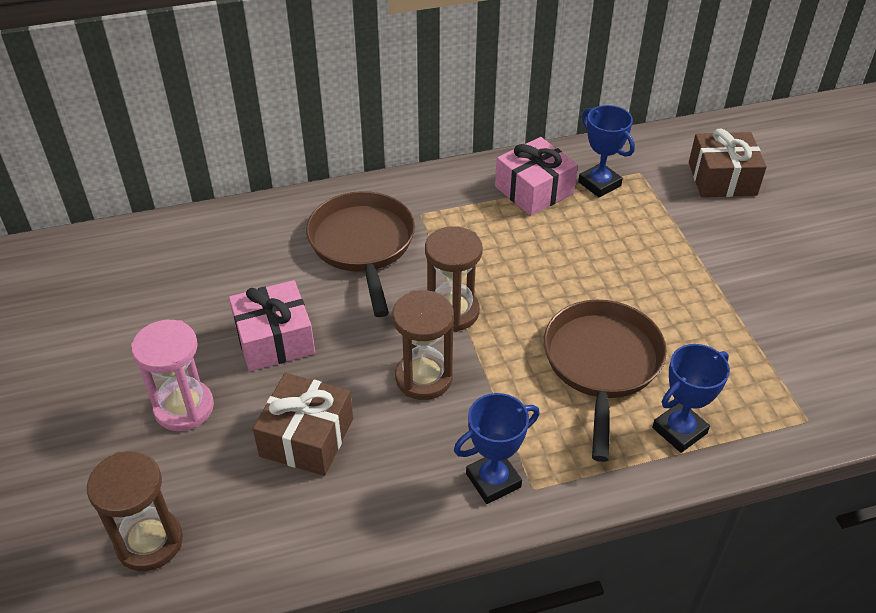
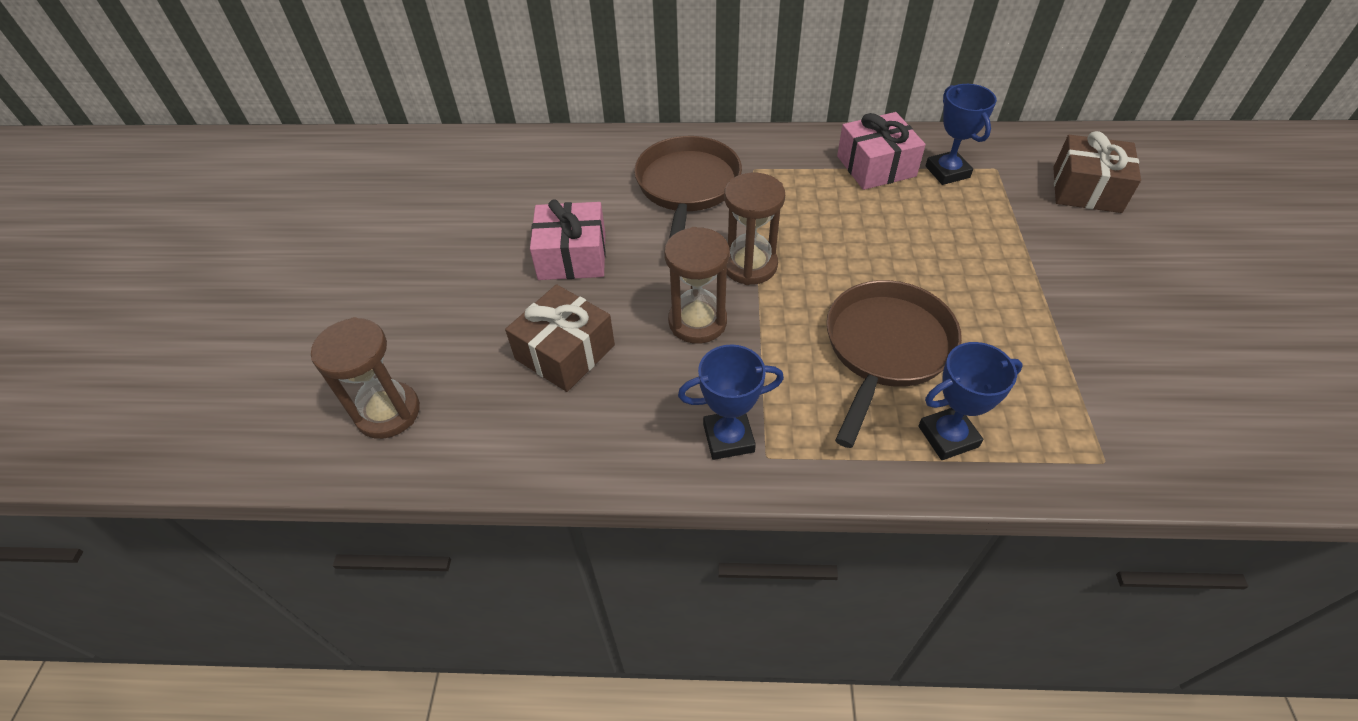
camera: 20 degrees right, 5 degrees up
(184, 408) = (468, 300): pink hourglass -> none

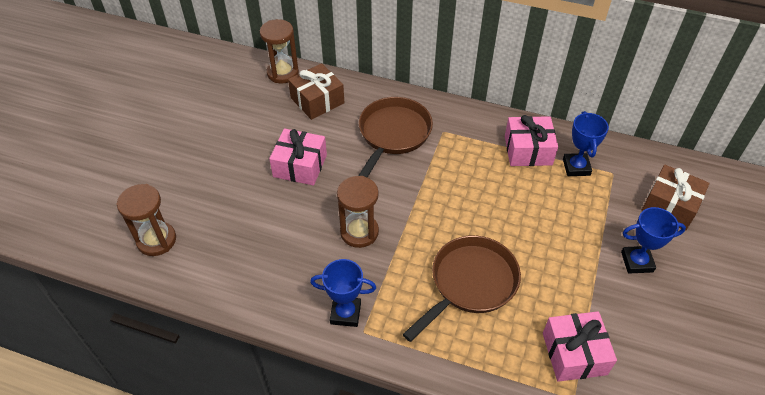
camera: 15 degrees right, 0 degrees up
(565, 352) = (271, 230): brown gift -> brown gift (317, 100)
(749, 265) = (409, 202): brown hourglass -> brown hourglass (283, 73)
(948, 436) = (481, 352): blue trophy -> blue trophy (637, 262)
(1072, 402) = (574, 353): none -> pink gift

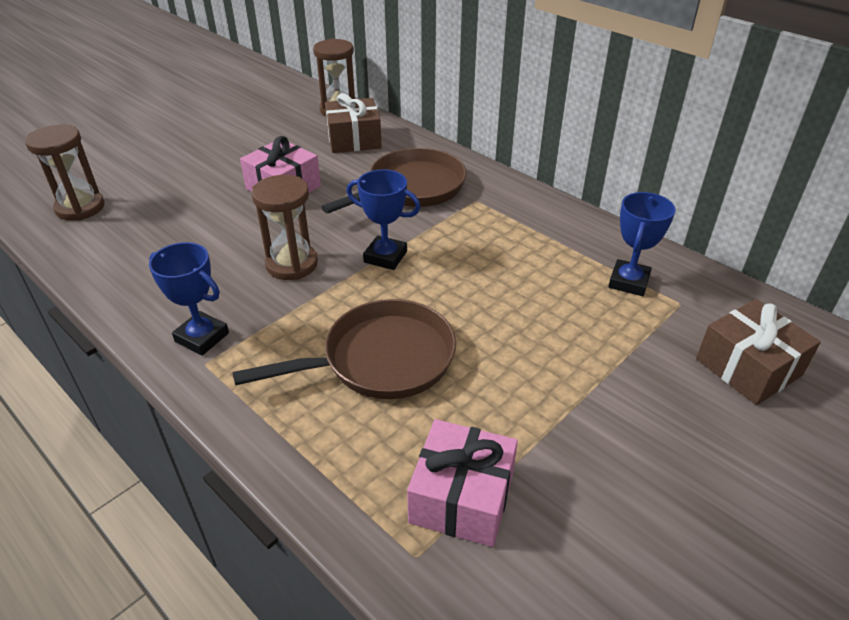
camera: 25 degrees right, 10 degrees down
(528, 150) = (572, 247): pink gift -> none
(637, 262) = (646, 418): blue trophy -> blue trophy (385, 257)

